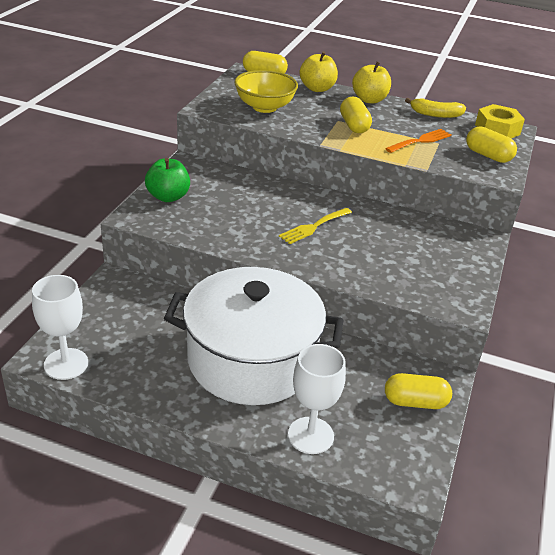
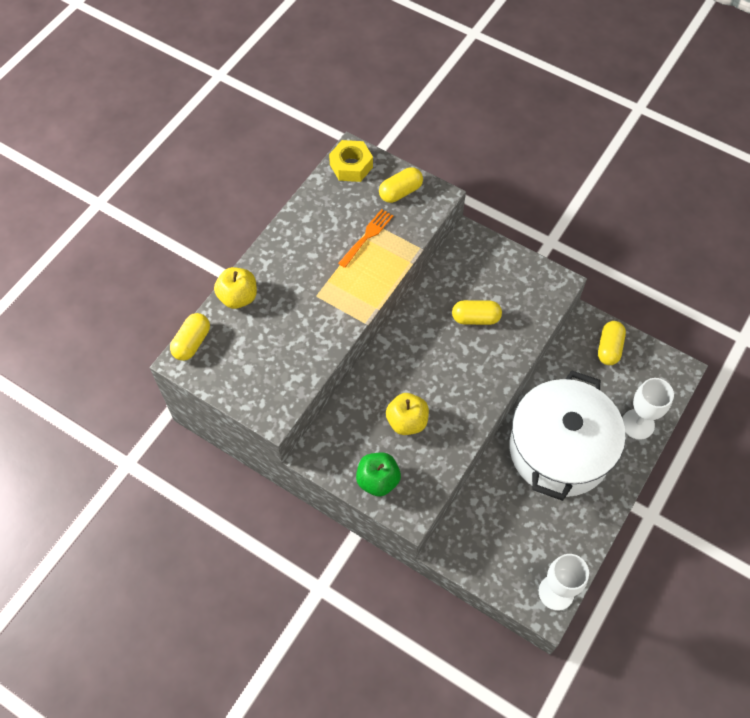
camera: 75 degrees left, 25 degrees up
(264, 107) = (277, 357): yellow bowl -> none
(313, 227) = (441, 362): yellow fork -> none
(354, 126) = (330, 284): yellow capsule -> yellow capsule (475, 318)
(369, 100) = (272, 255): yellow apple -> yellow apple (407, 421)
(421, 141) = (367, 236): orange fork -> orange fork turned 60 degrees clockwise
(435, 114) = (314, 206): yellow banana -> none

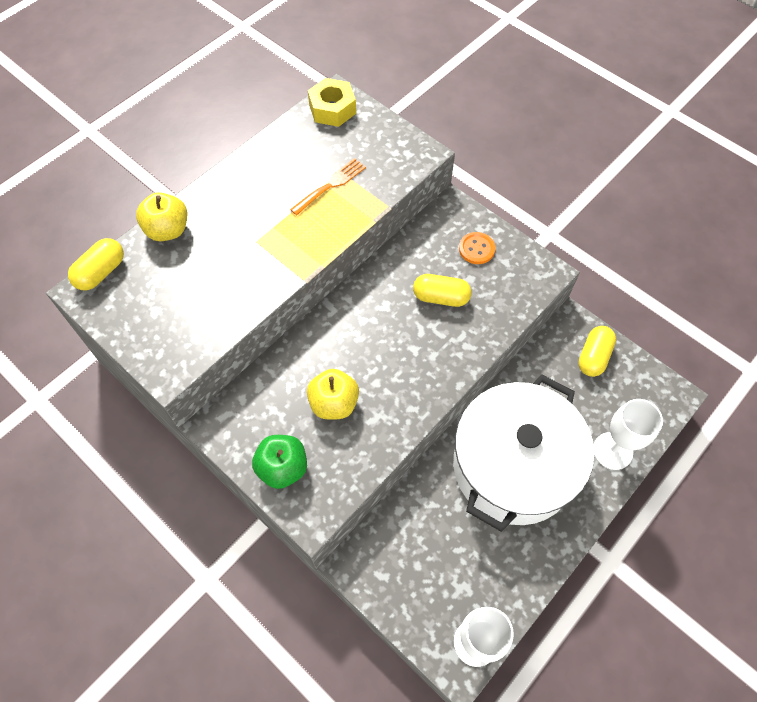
camera: 10 degrees right, 0 degrees up
(400, 192) = (380, 143): yellow capsule -> none
(497, 271) = (476, 249): none -> orange button

